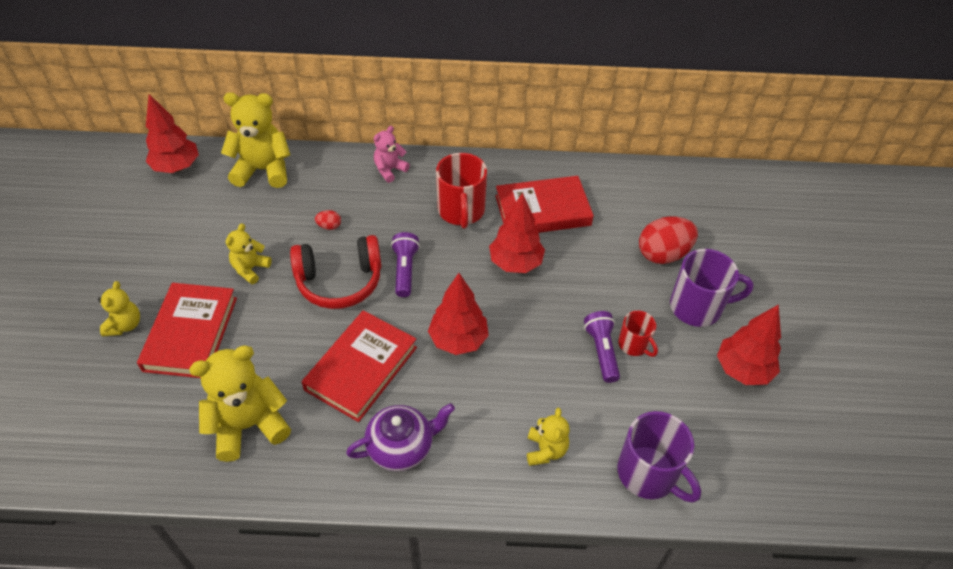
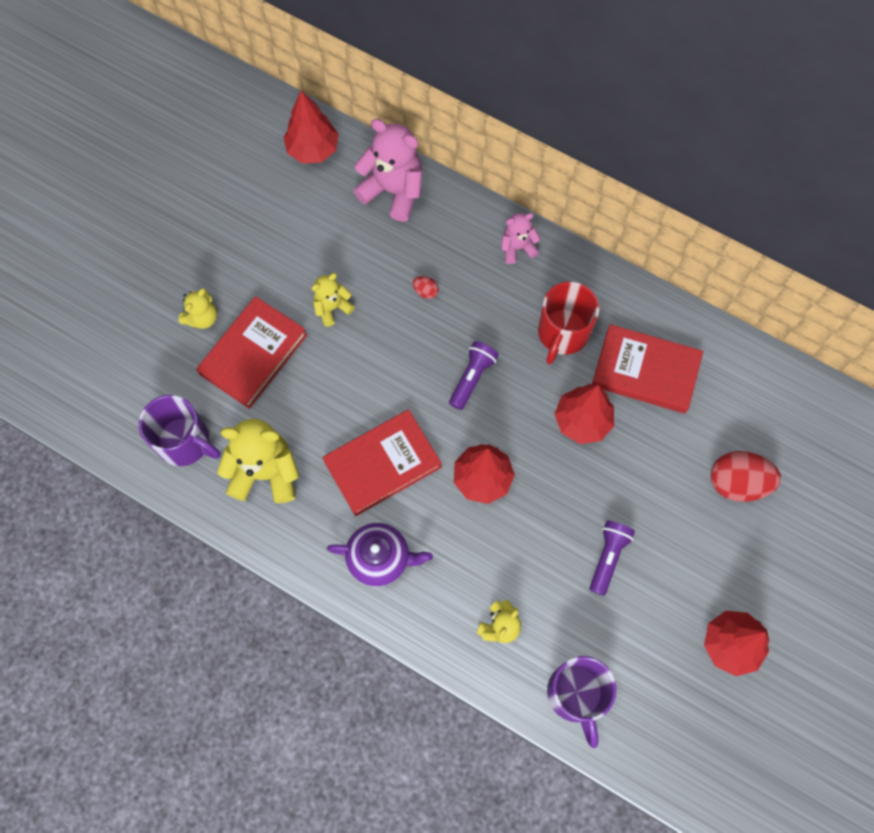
camera: 30 degrees right, 20 degrees up
(263, 170) = (393, 191): yellow teddy bear -> pink teddy bear
(339, 281) = (406, 360): red headphones -> none
(634, 345) = (643, 566): red mug -> none
(697, 307) = (732, 558): purple mug -> purple mug (185, 442)

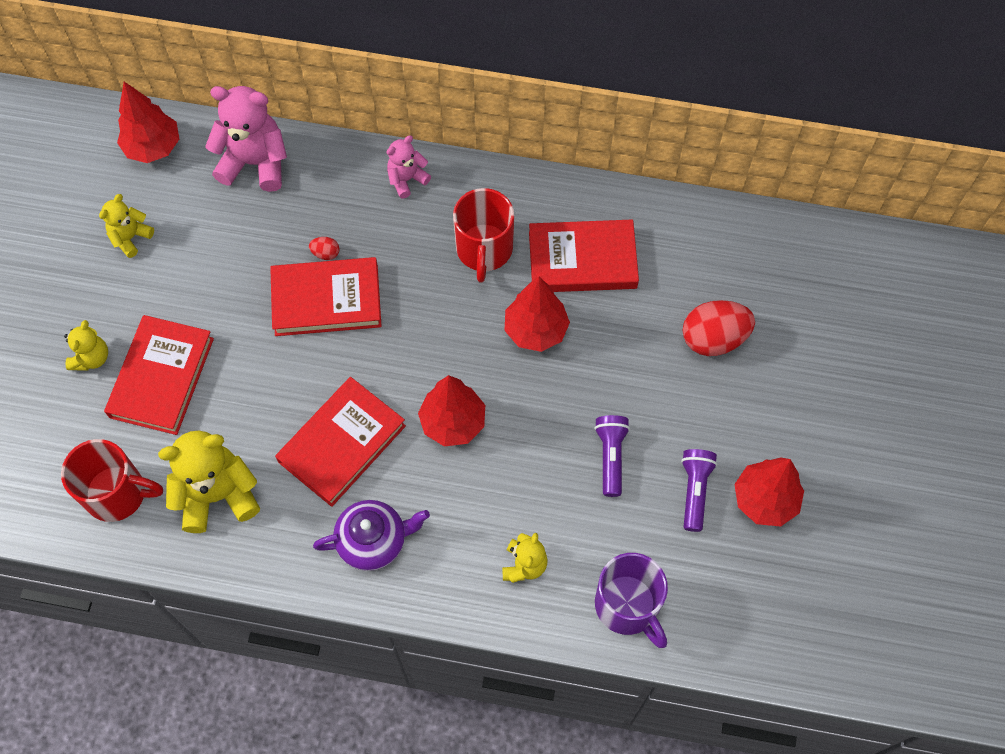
camera: 20 degrees left, 5 degrees down
(185, 442) = (117, 493): purple mug -> red mug
(332, 307) = (231, 302): yellow teddy bear -> yellow teddy bear (130, 237)
(412, 333) = (326, 300): none -> red book
(472, 378) = (406, 325): purple flashlight -> purple flashlight (694, 491)

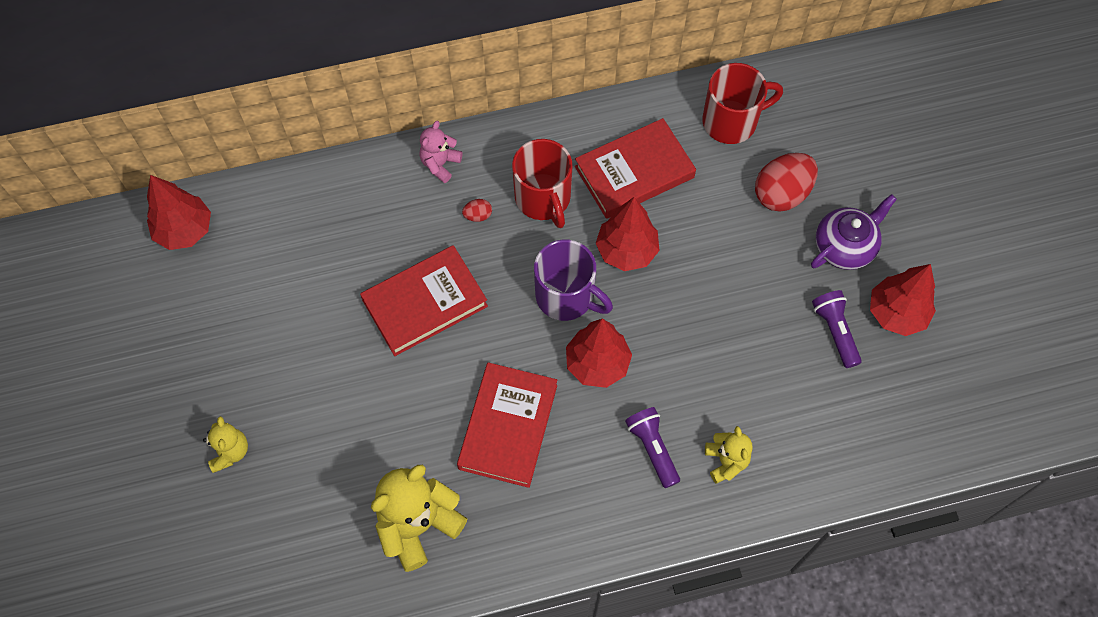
camera: 25 degrees left, 0 degrees up
(117, 493) = (323, 566): red mug -> red mug (731, 121)
(130, 237) = (208, 323): yellow teddy bear -> none
(161, 377) = (307, 440): red book -> none
(255, 163) = (290, 205): pink teddy bear -> none
(325, 253) = (401, 261): red egg -> red egg (478, 215)
(373, 541) = (583, 501): purple teapot -> purple teapot (845, 246)
(610, 457) = (749, 333): purple flashlight -> purple flashlight (652, 449)
(628, 606) = (832, 456): purple mug -> purple mug (566, 296)

